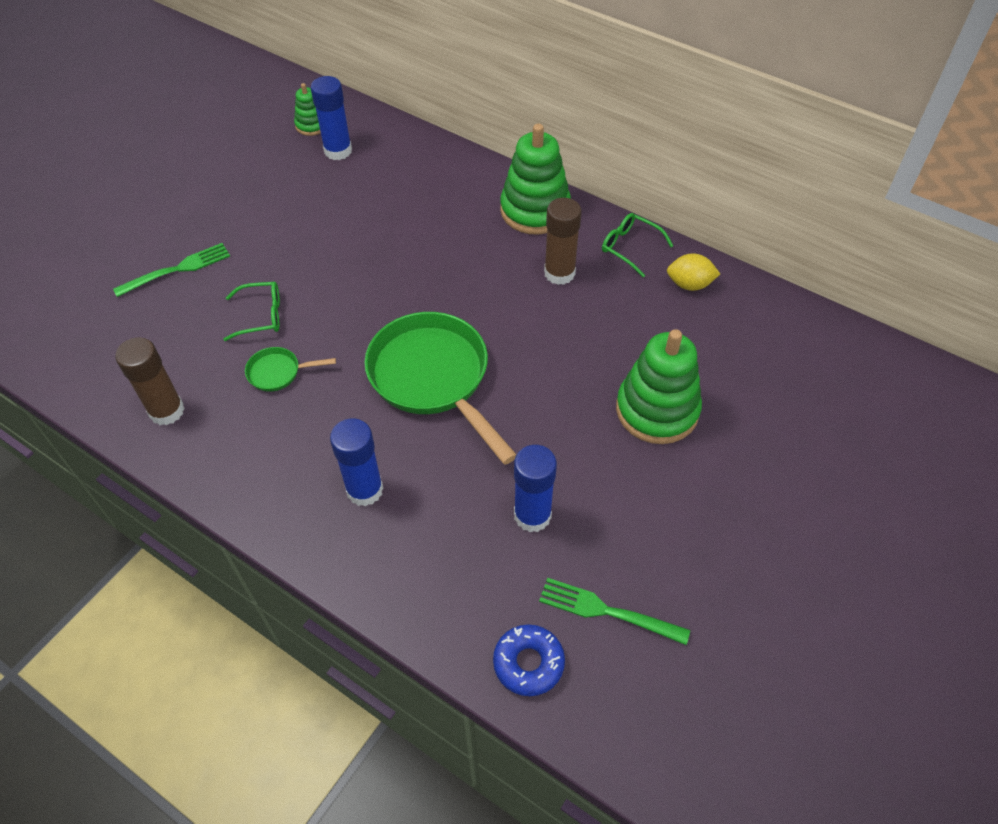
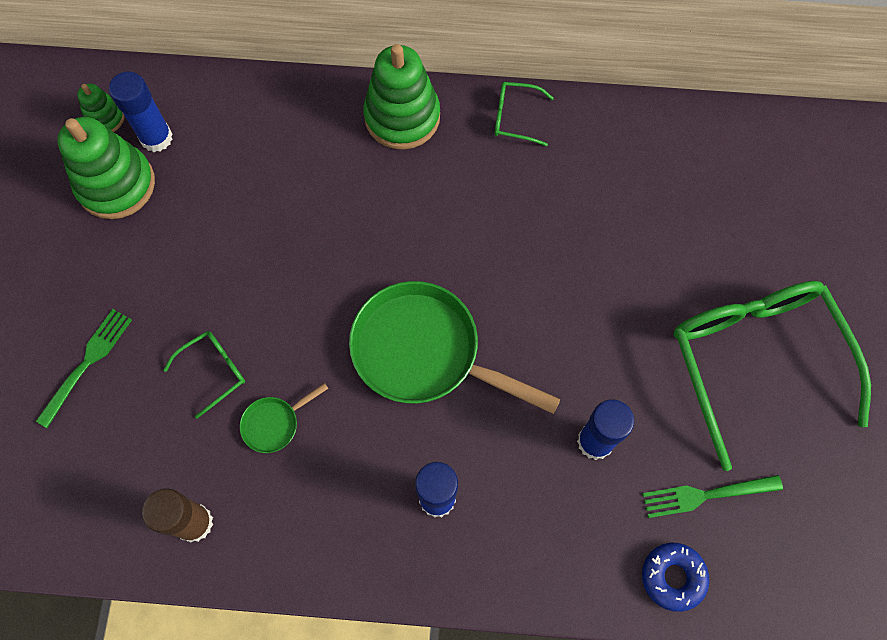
camera: 30 degrees left, 15 degrees up
(559, 273) = (468, 178): brown glue stick -> none
(657, 410) = (637, 281): green stacking toy -> green stacking toy (116, 185)
(689, 284) = (590, 133): yellow lemon -> none
(730, 524) = (755, 360): none -> green glasses

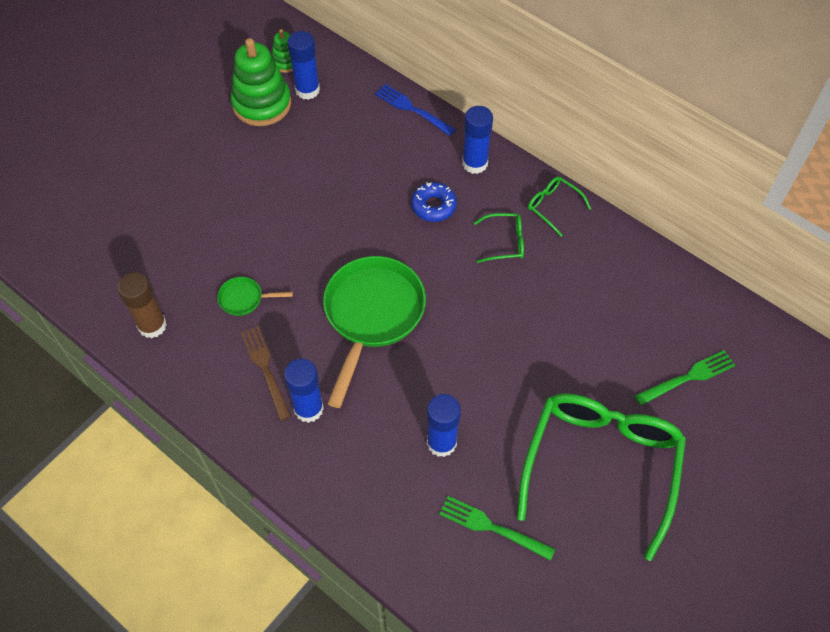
camera: 35 degrees right, 10 degrees down
(87, 363) = (164, 196): green fork -> green fork (688, 377)
(213, 371) = (233, 246): green glasses -> green glasses (505, 242)
(290, 94) = (412, 109): none -> blue fork
(358, 486) = (265, 369): none -> brown fork
(402, 117) = (475, 163): green stacking toy -> blue glue stick
(424, 352) = (372, 315): green pan -> green pan turned 45 degrees clockwise
(673, 577) = (425, 562): blue donut -> blue donut (433, 206)

